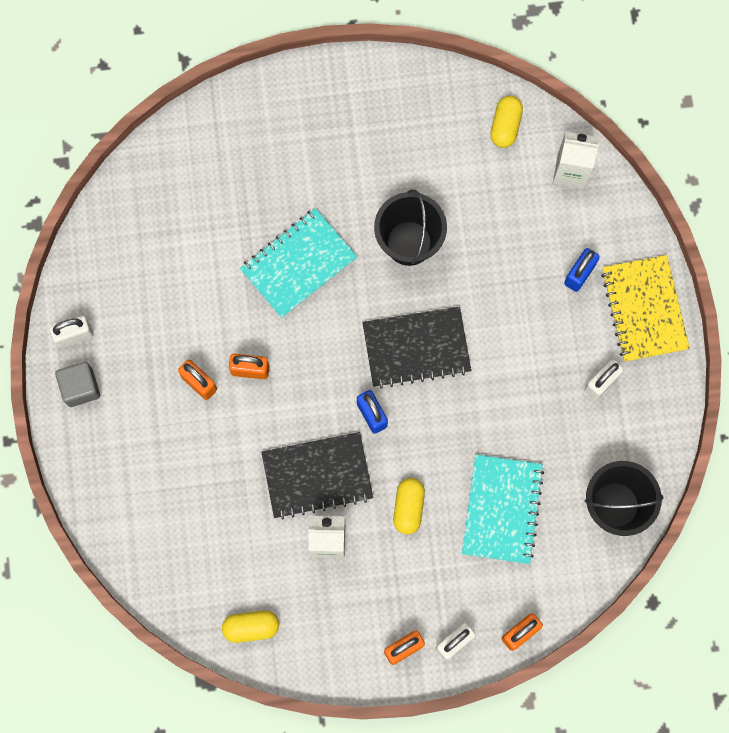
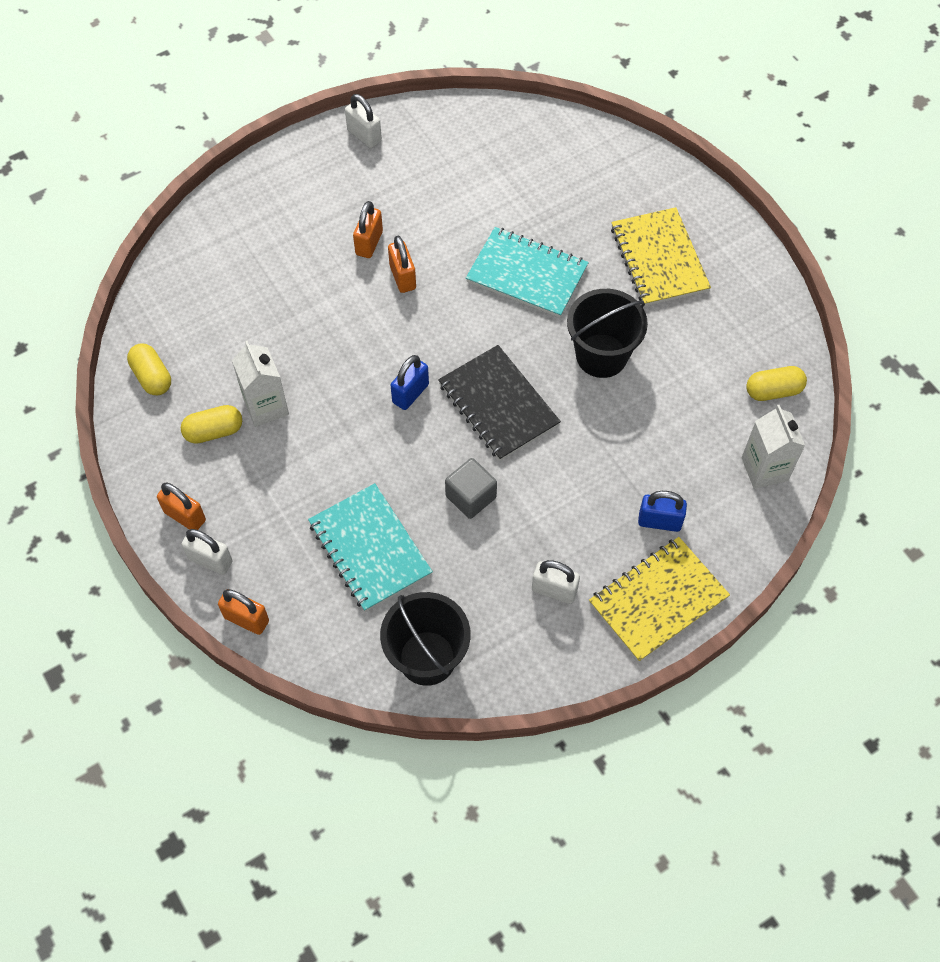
camera: 65 degrees right, 15 degrees down
(80, 387) = (319, 159): grey cube -> grey cube (471, 497)
(317, 476) = (326, 372): black notebook -> none
(336, 148) = (659, 259): none -> yellow notebook
(408, 507) = (331, 463): yellow capsule -> yellow capsule (214, 431)
(502, 509) = (370, 549): turquoise notebook -> turquoise notebook turned 75 degrees clockwise

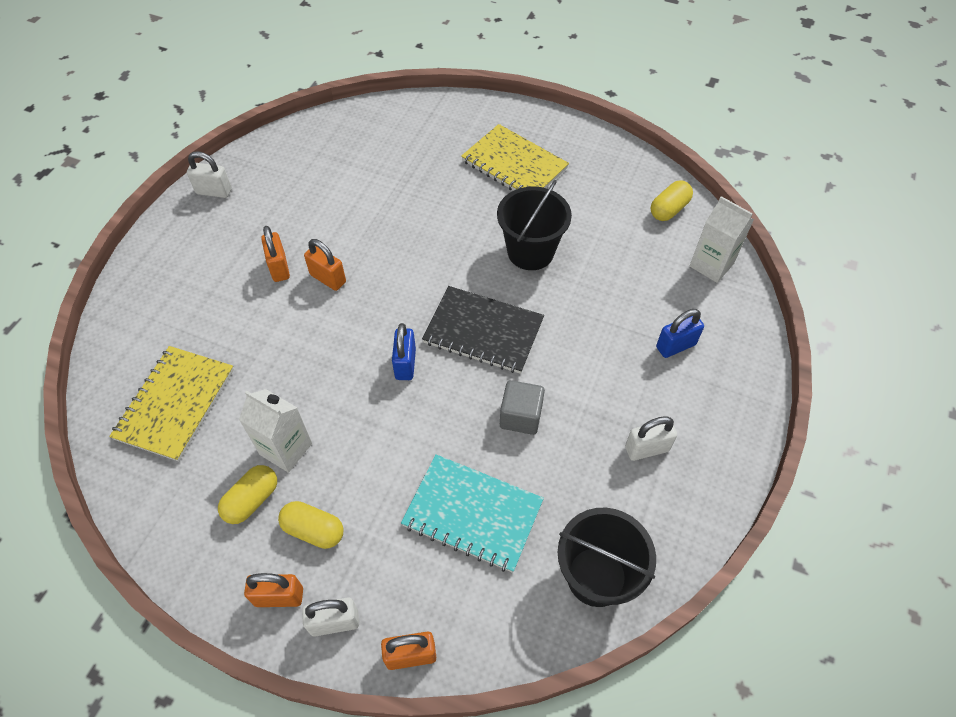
camera: 35 degrees left, 5 degrees down
(152, 377) = (155, 487): yellow capsule -> yellow capsule (314, 530)
(527, 274) = (426, 225): turquoise notebook -> none
(658, 600) = (727, 405): yellow notebook -> yellow notebook (175, 404)

